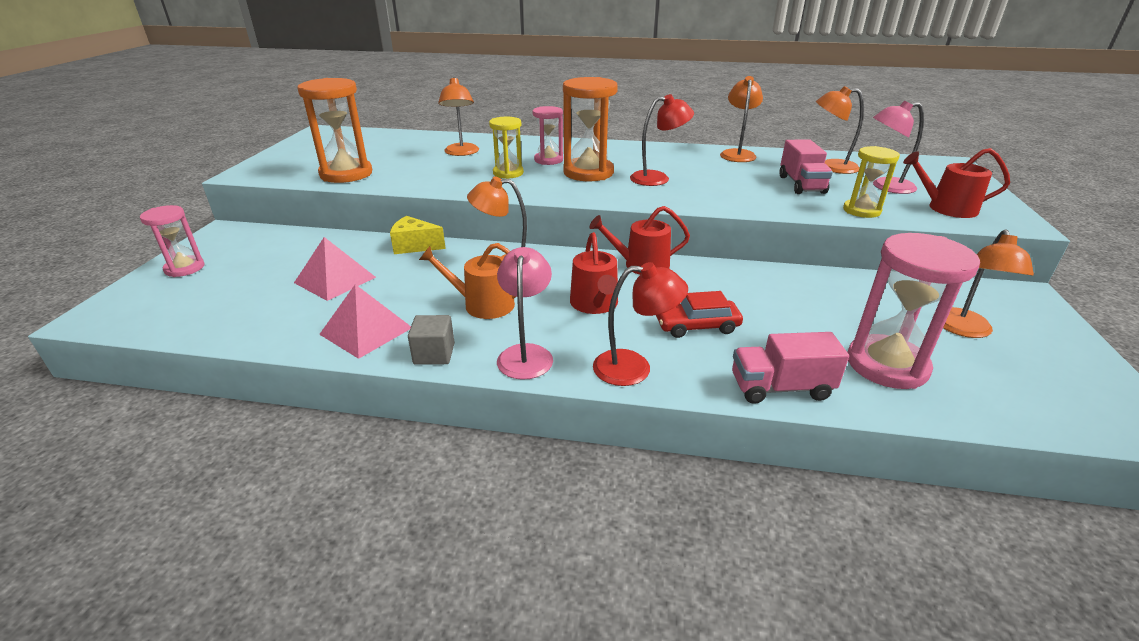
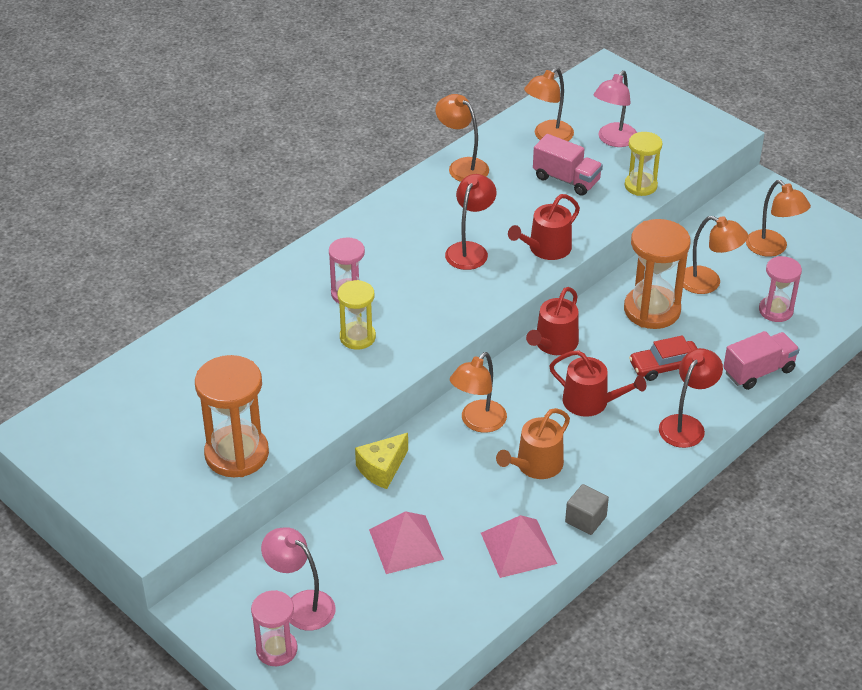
camera: 55 degrees left, 10 degrees up
(461, 153) = (257, 345): orange lamp -> orange lamp (708, 283)
(526, 354) = (626, 470): pink lamp -> pink lamp (301, 605)
(588, 173) = (411, 285): orange hourglass -> orange hourglass (652, 310)
(697, 326) = (664, 366): red car -> red car turned 45 degrees clockwise
(780, 388) = (758, 371): pink truck -> pink truck turned 150 degrees counterclockwise
(886, 365) = (775, 310): pink hourglass -> pink hourglass, size x0.60
(946, 208) = (676, 143): red watering can -> red watering can (546, 249)

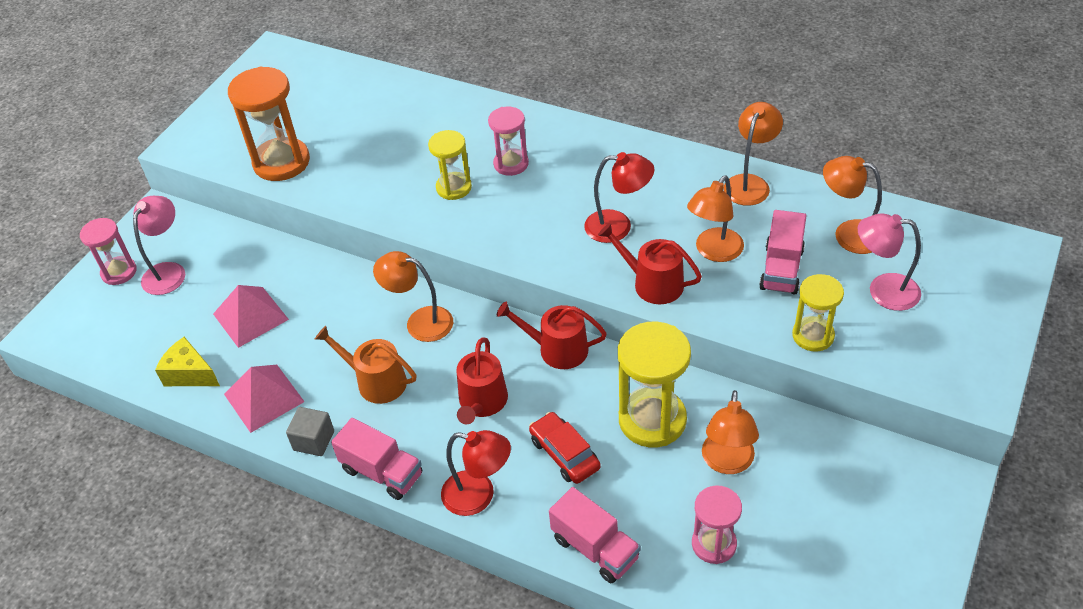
camera: 75 degrees right, 5 degrees up
(382, 469) = (338, 273): yellow cheese -> yellow cheese (190, 374)
(639, 479) = (382, 472): none -> pink truck
(652, 310) = (652, 420): orange hourglass -> yellow hourglass
(772, 248) = (831, 516): orange lamp -> orange lamp (714, 252)

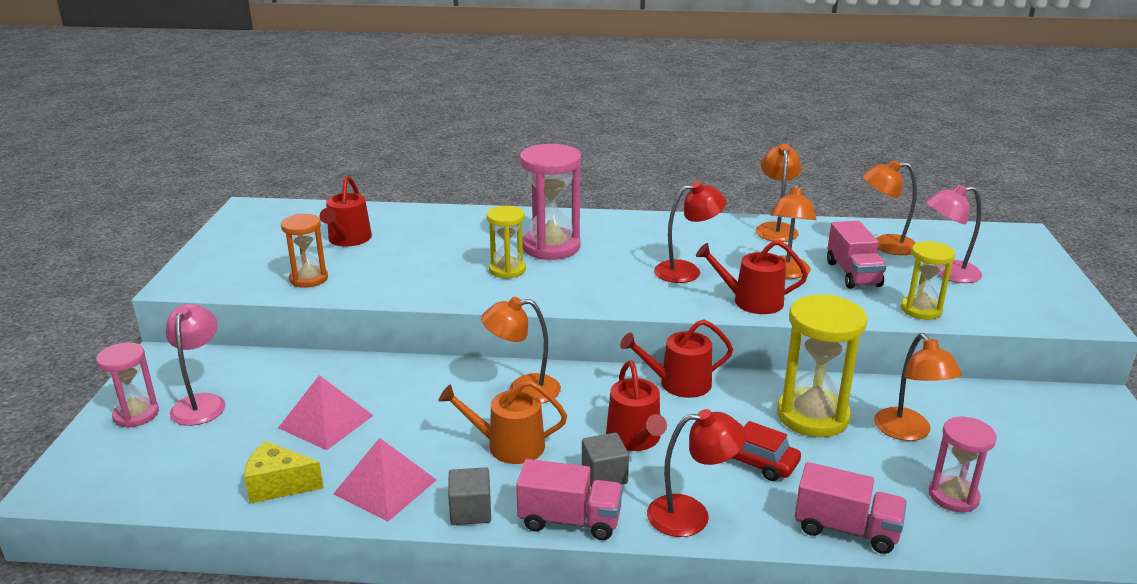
camera: 25 degrees left, 20 degrees down
(281, 162) = (309, 279): orange hourglass -> orange hourglass, size x0.60
(337, 115) = (348, 239): none -> red watering can
(434, 435) = (604, 476): none -> grey cube
(511, 164) = (551, 247): pink hourglass -> pink hourglass, size x1.65

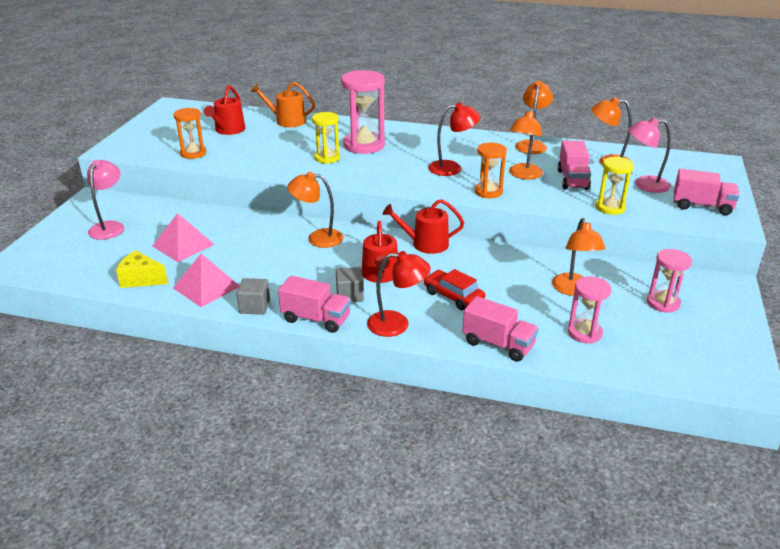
camera: 10 degrees right, 5 degrees up
(136, 414) = (68, 230): pink hourglass -> pink hourglass (663, 303)
(508, 446) = (294, 271): orange watering can -> orange watering can (287, 121)
(751, 301) = (488, 192): red watering can -> orange hourglass
(812, 416) = (510, 273): yellow hourglass -> none
(1034, 297) = (702, 206): none -> pink truck

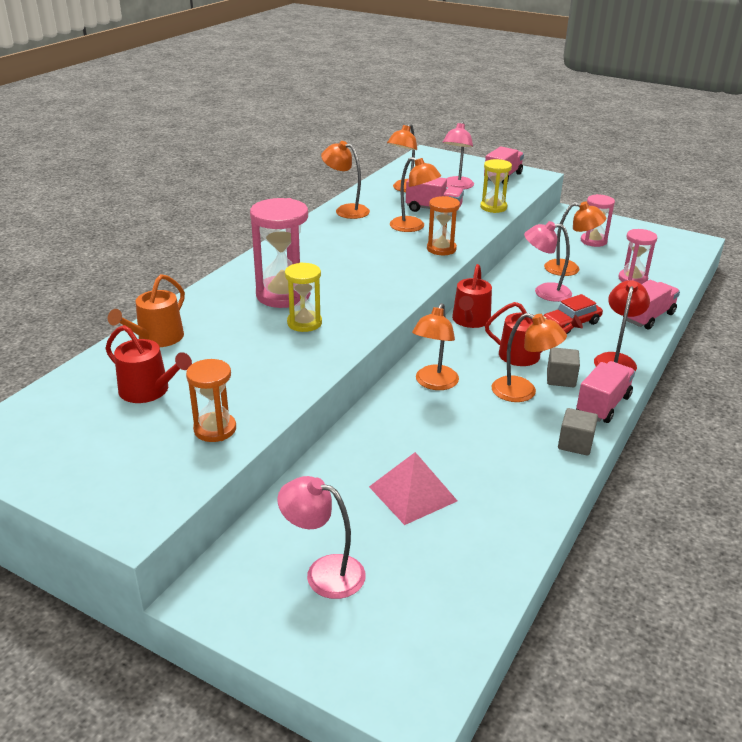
camera: 75 degrees left, 0 degrees up
(141, 279) = (495, 537): yellow cheese -> none
(206, 287) = (526, 478): pink pyramid -> none
(320, 278) = (523, 392): none -> orange lamp
(452, 168) = (378, 256): red lamp -> none
(508, 278) = (544, 292): none -> pink lamp

